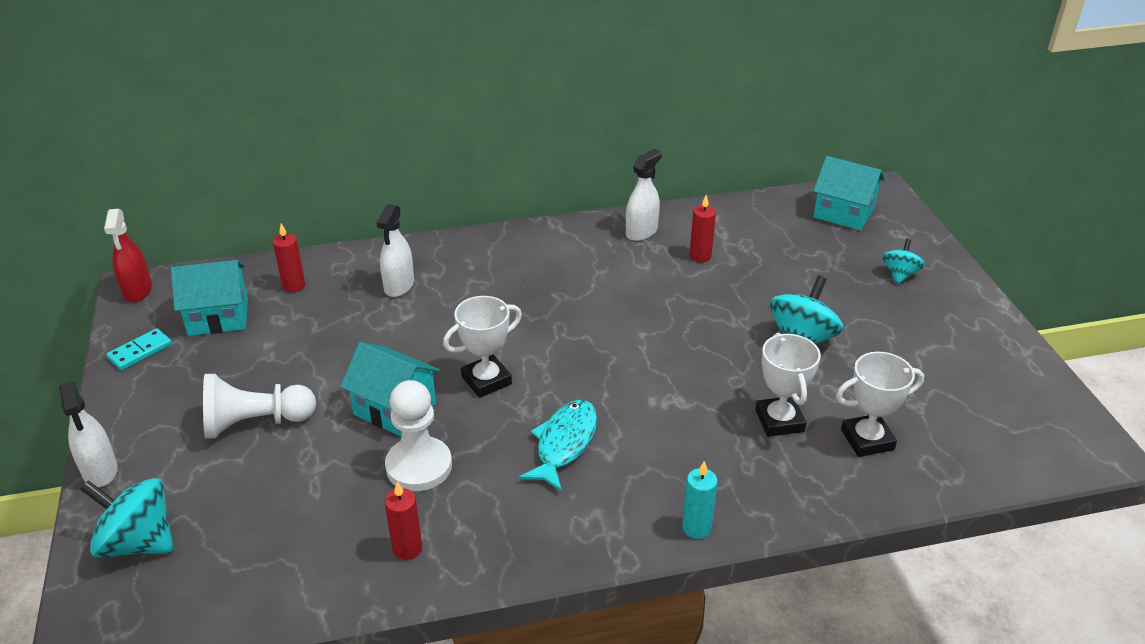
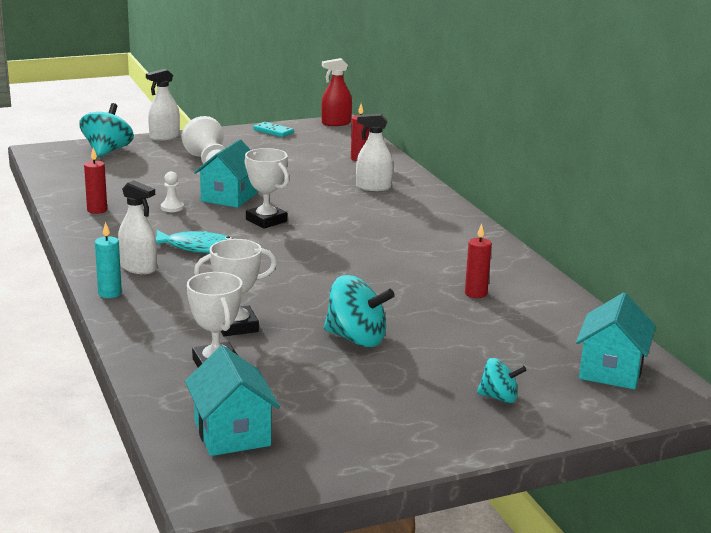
camera: 80 degrees right, 15 degrees down
(218, 317) = (315, 144): turquoise house -> turquoise house (232, 433)
(419, 466) = (172, 207): white pawn -> white pawn, size x0.49
(641, 232) = (502, 267): white spray bottle -> white spray bottle (138, 268)

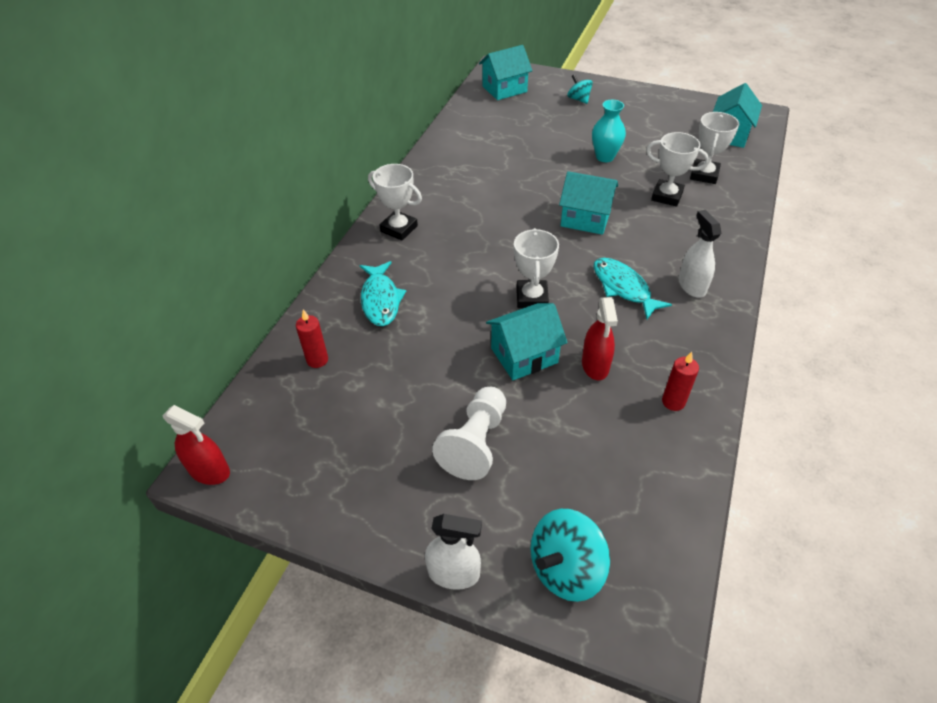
camera: 135 degrees left, 25 degrees up
(110, 293) = (733, 266): turquoise candle -> none
(172, 207) = (595, 365): white pawn -> red spray bottle
(273, 131) = (308, 495): turquoise domino -> none
(295, 279) = (585, 219): none -> turquoise house
(356, 339) = (605, 157): turquoise spinning top -> turquoise vase
(373, 187) = (380, 300): white spray bottle -> turquoise fish
(441, 219) = (399, 229): none -> white trophy
(476, 293) = (491, 155): red candle -> none

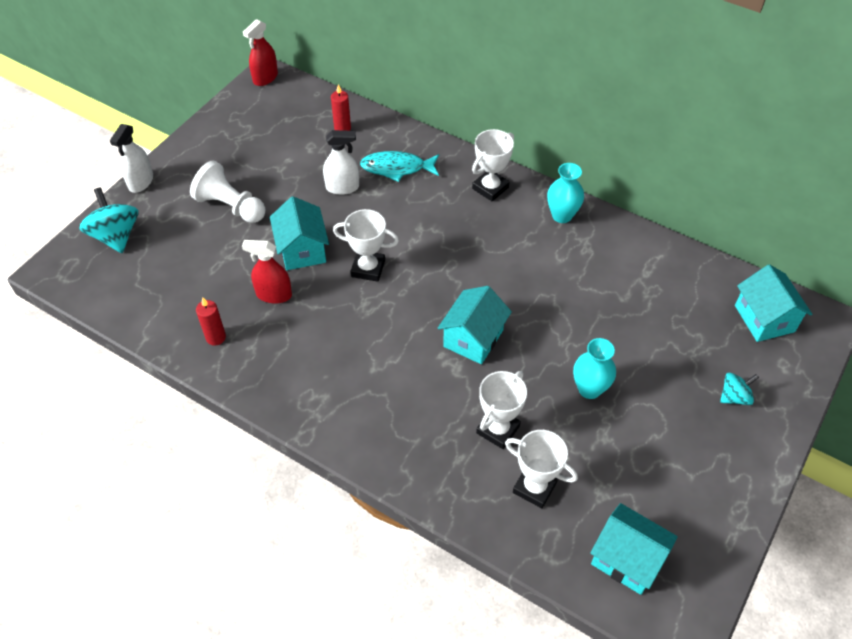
camera: 100 degrees right, 5 degrees up
(425, 183) = (562, 215): none -> turquoise vase
(623, 288) = (359, 342): turquoise fish -> none
(692, 286) = (345, 401): white spray bottle -> white spray bottle (342, 187)

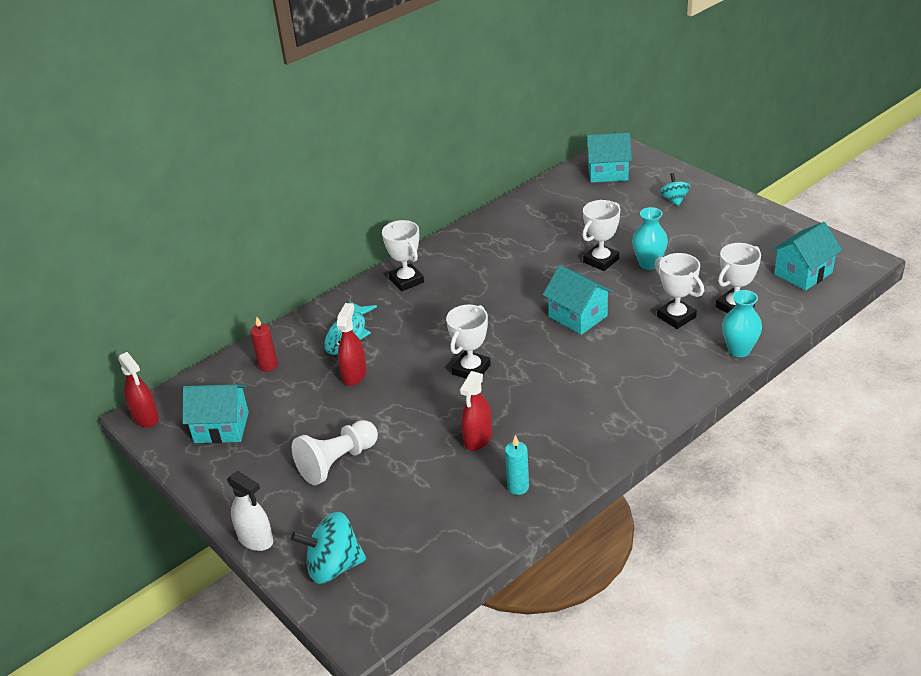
camera: 70 degrees left, 15 degrees down
(216, 337) = (518, 487): red candle -> turquoise candle
(302, 250) = (426, 412): turquoise house -> turquoise house (221, 427)
(342, 187) = (354, 375): white spray bottle -> red spray bottle
(562, 215) = (460, 246): turquoise vase -> turquoise vase (739, 350)
(579, 342) = (601, 260): none -> white trophy

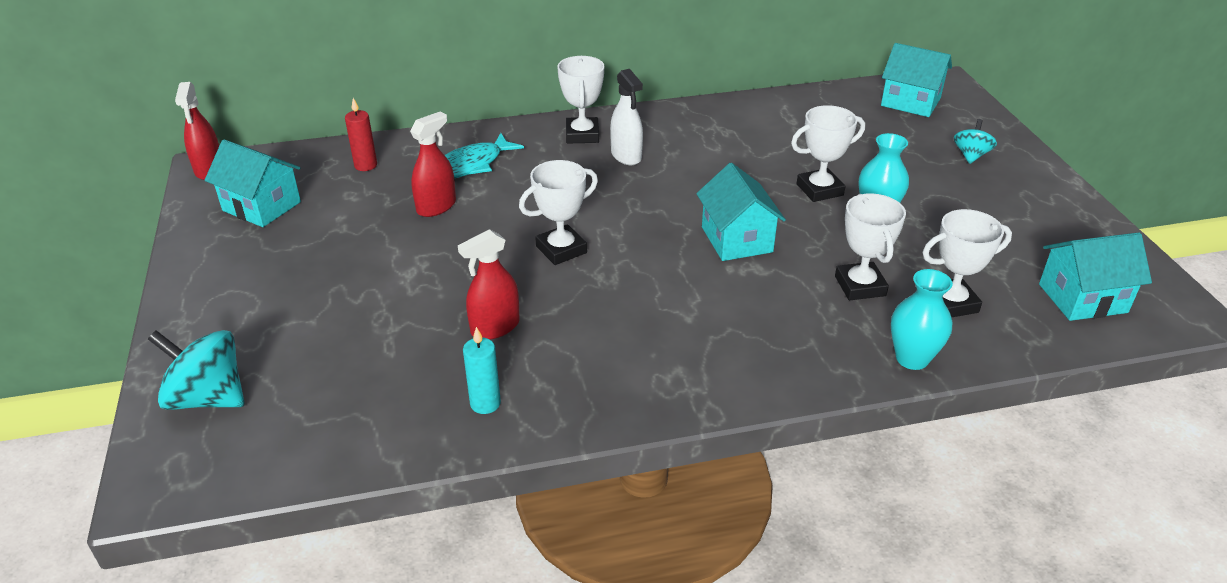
camera: 25 degrees right, 0 degrees up
(255, 539) = (170, 331): white spray bottle -> white spray bottle (626, 156)
(337, 462) = (328, 288): white pawn -> none

